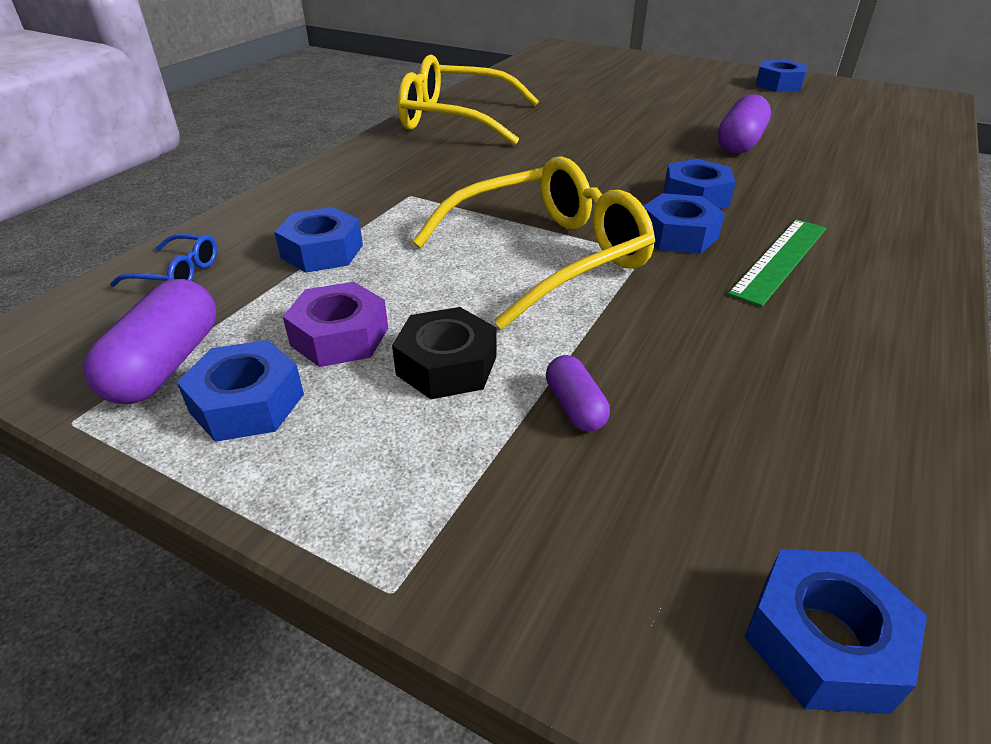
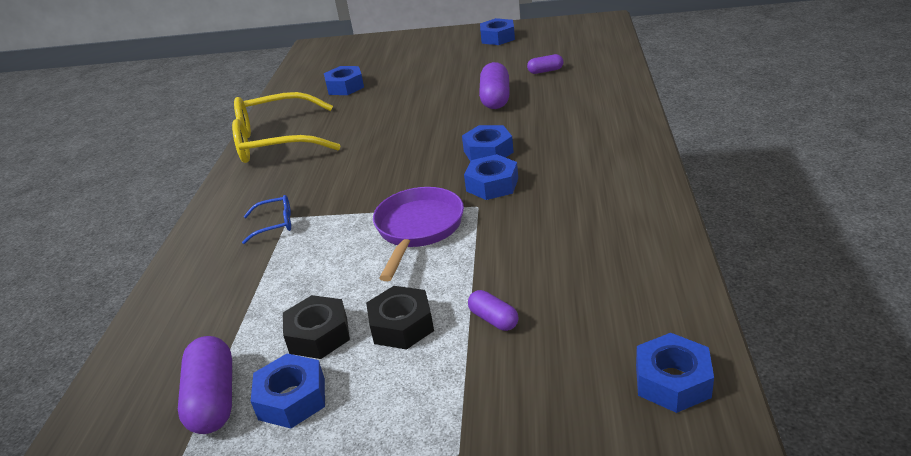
camera: 20 degrees left, 5 degrees down
(178, 273) = (161, 338): blue glasses -> blue glasses (275, 224)
(322, 251) = (257, 282): blue nut -> blue nut (345, 87)
(339, 337) = (318, 335): purple nut -> black nut
(548, 256) = (418, 229): yellow glasses -> purple pan
(780, 259) = (561, 181): green ruler -> none
(824, 131) = (545, 71): none -> purple capsule

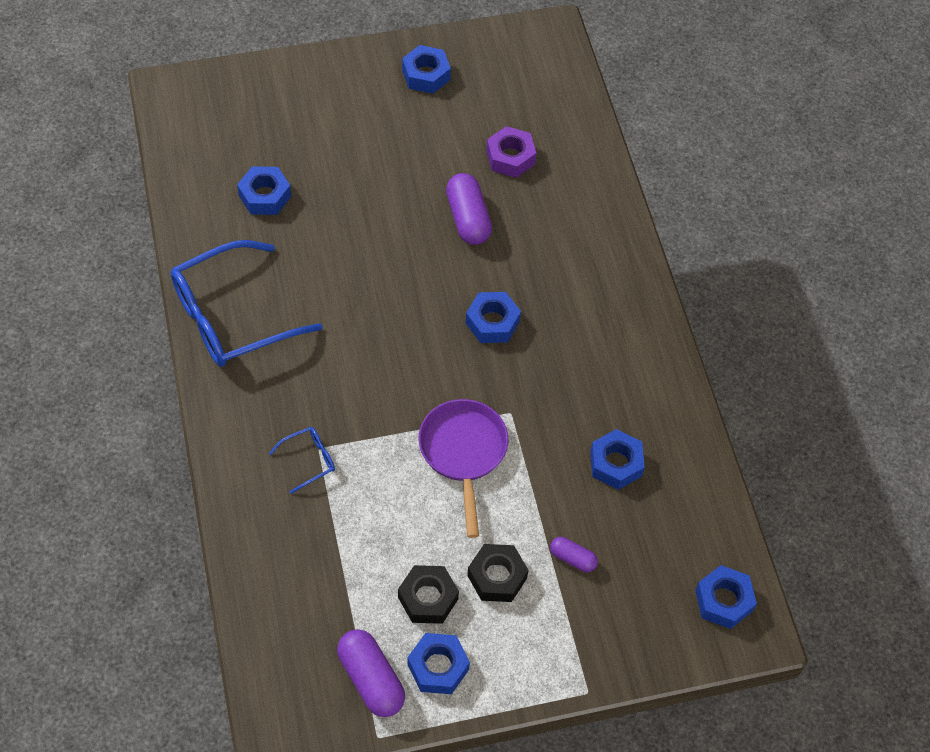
camera: 25 degrees left, 25 degrees up
(276, 141) = (231, 317): yellow glasses -> blue glasses
(492, 185) = (514, 378): blue nut -> blue nut (615, 464)
(545, 71) = (510, 157): purple capsule -> purple nut

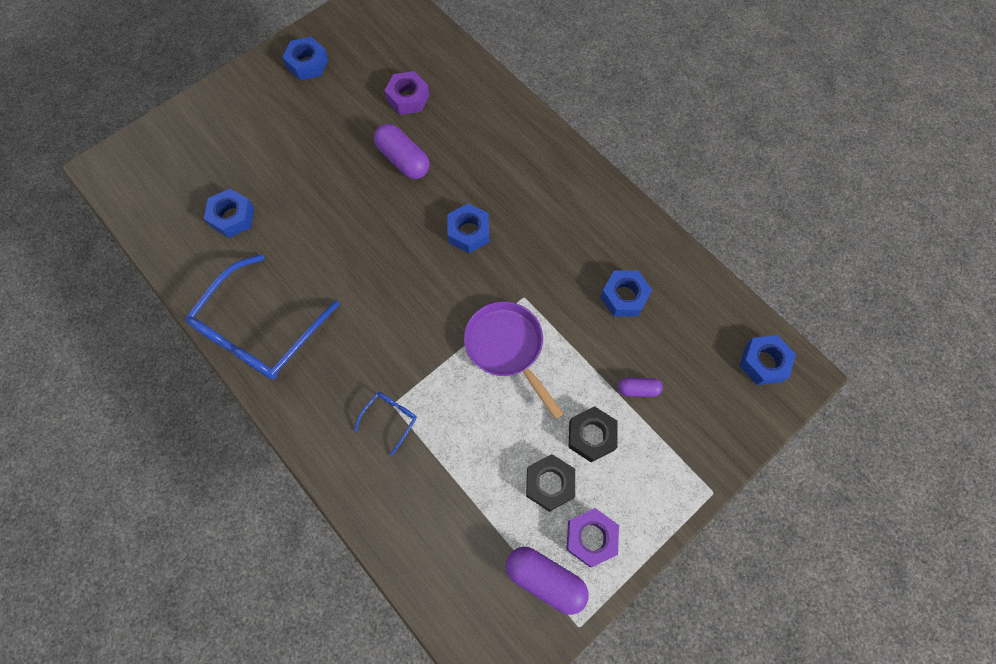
camera: 25 degrees left, 10 degrees up
(438, 667) = (591, 537): blue nut -> purple nut

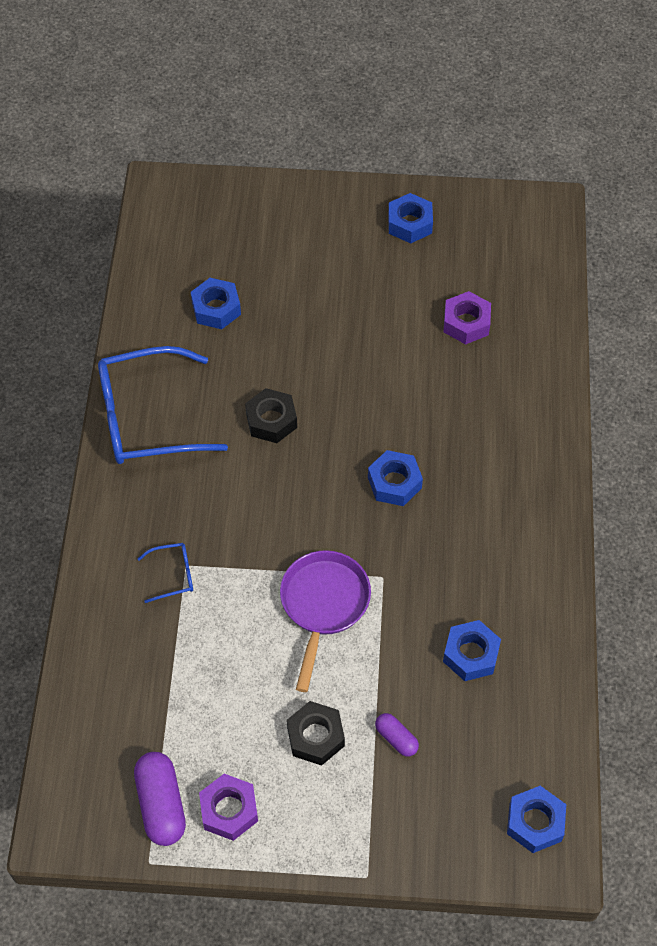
camera: 45 degrees right, 10 degrees down
(403, 160) = (404, 374): purple capsule -> none
(549, 484) = (241, 739): black nut -> black nut (271, 420)

